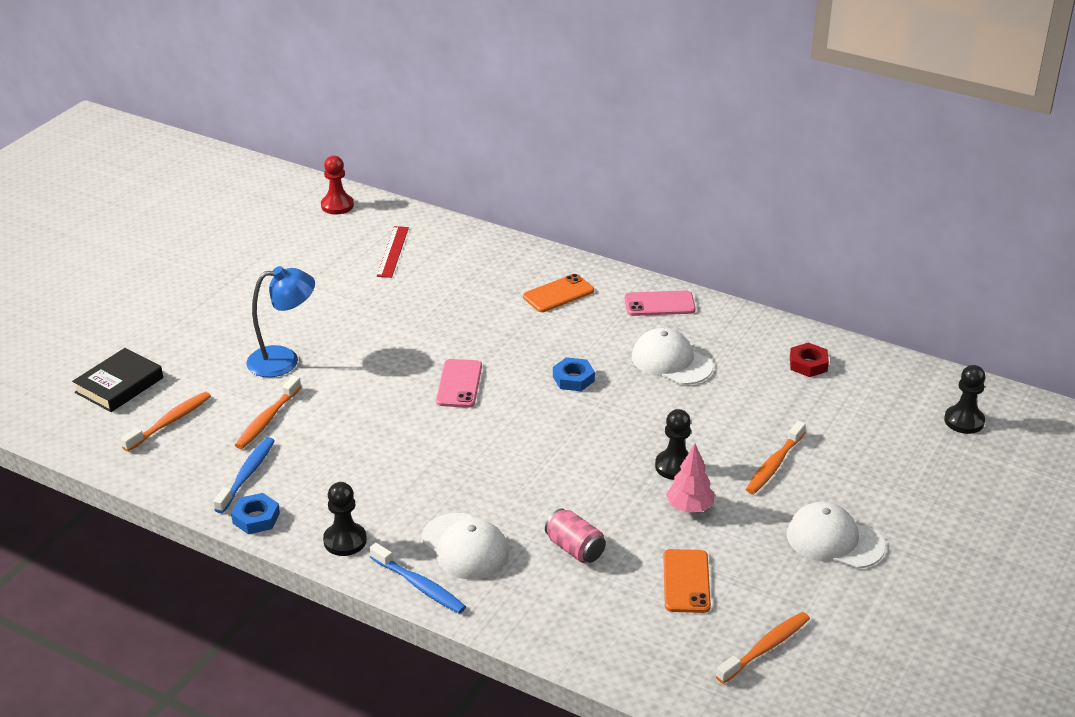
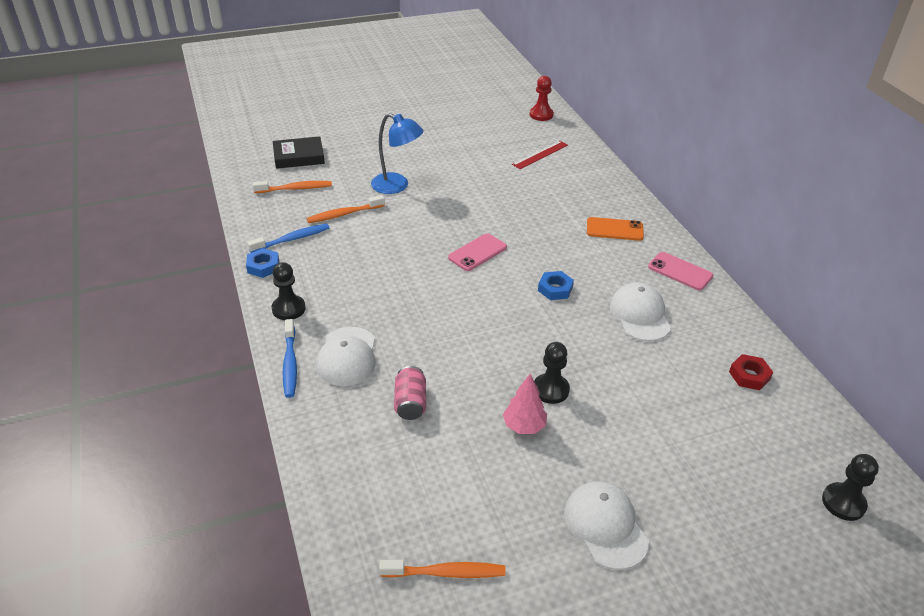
camera: 40 degrees right, 5 degrees up
(686, 581) = (454, 478): orange phone -> none
(774, 465) = (628, 435): orange toothbrush -> none

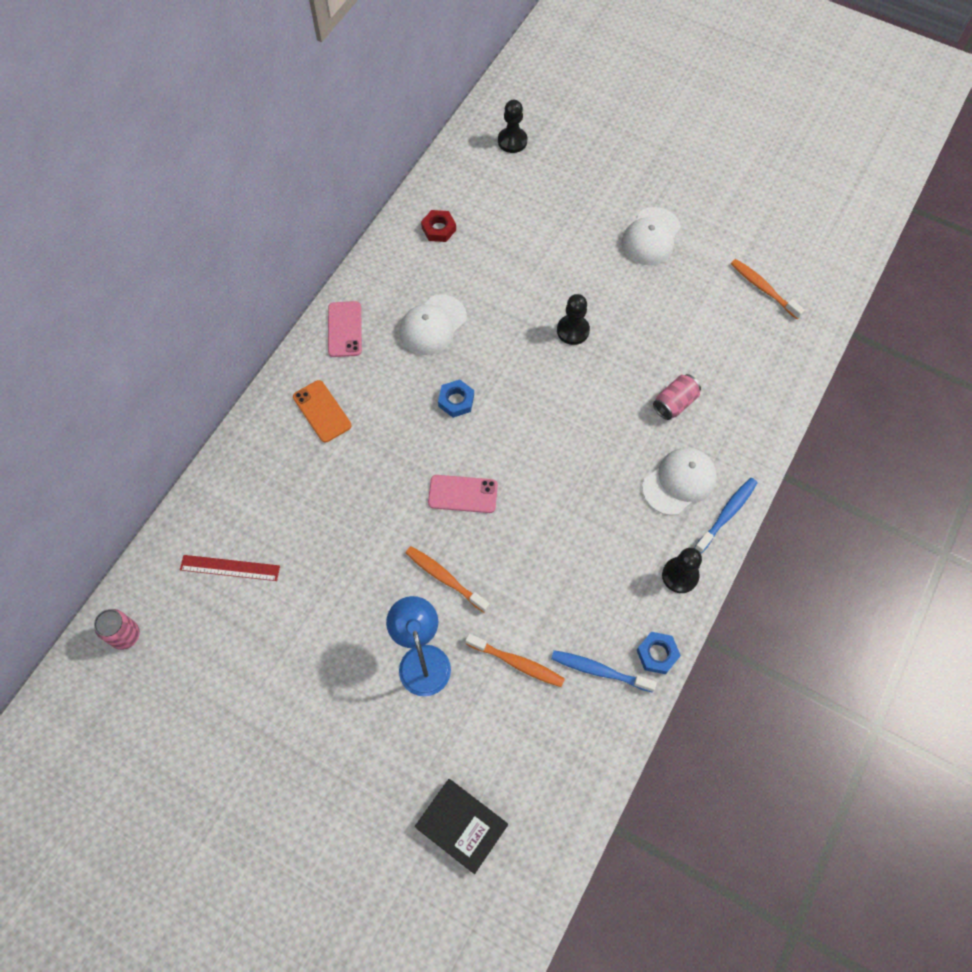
camera: 130 degrees left, 25 degrees up
(295, 189) = (522, 759): orange toothbrush -> orange toothbrush (444, 578)
(524, 426) = (621, 324): pink tree -> none
(541, 115) = (125, 635): red pawn -> pink can

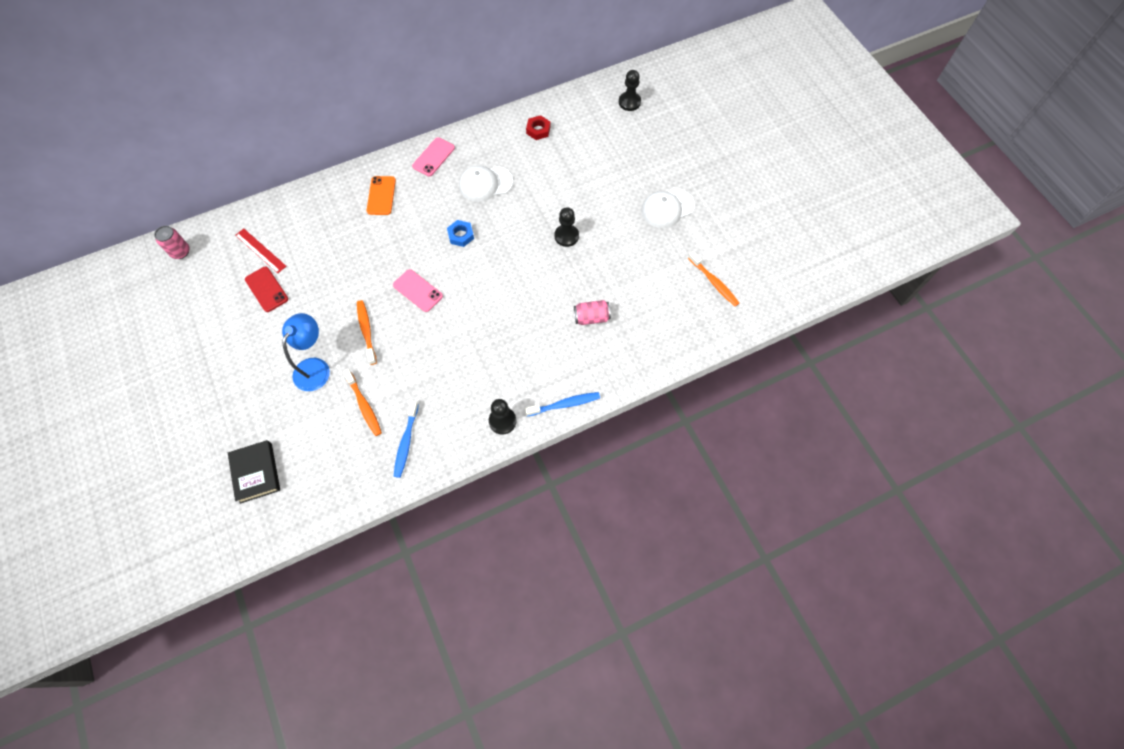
camera: 35 degrees right, 0 degrees up
(280, 608) = (266, 289): none -> red phone
(599, 670) = (406, 442): blue toothbrush -> blue toothbrush turned 135 degrees counterclockwise
(657, 654) = (448, 457): blue nut -> none
(679, 482) = (552, 366): white cap -> none
(763, 288) = (714, 282): orange toothbrush -> orange toothbrush turned 150 degrees clockwise

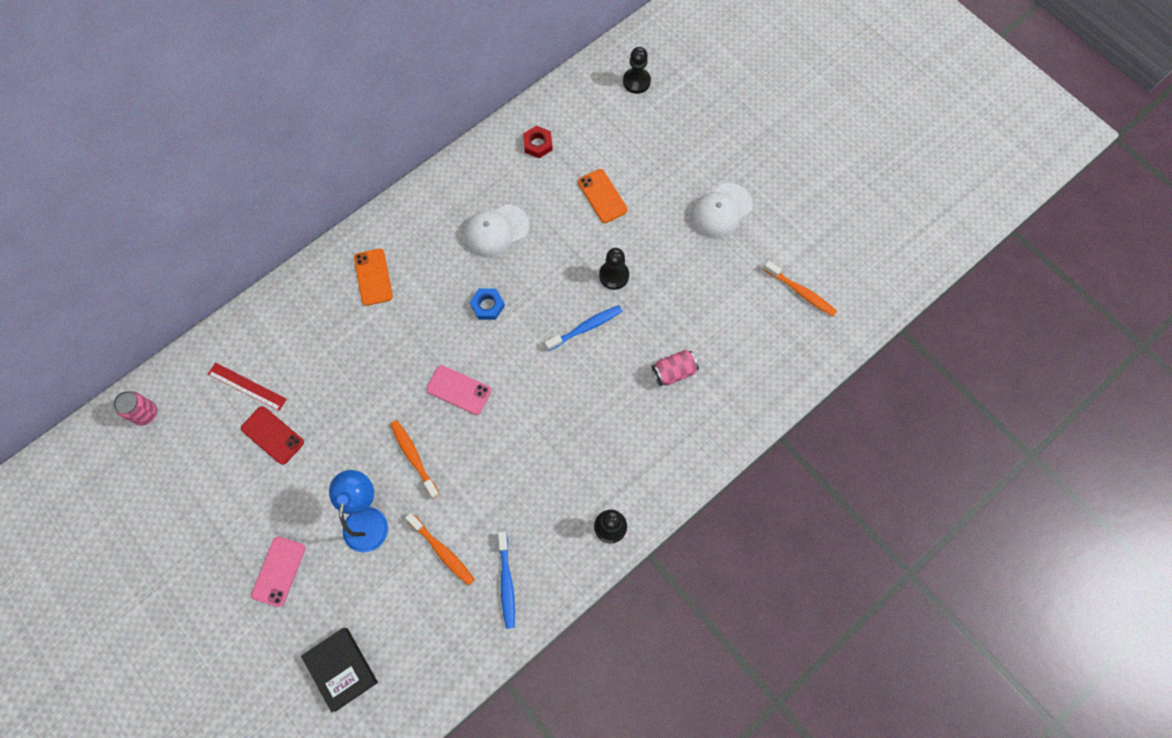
camera: 15 degrees left, 5 degrees up
(433, 157) = (421, 210): pink phone -> pink phone (279, 571)
(565, 404) = (675, 487): blue toothbrush -> blue toothbrush (586, 327)
(576, 177) = (602, 196): none -> orange phone

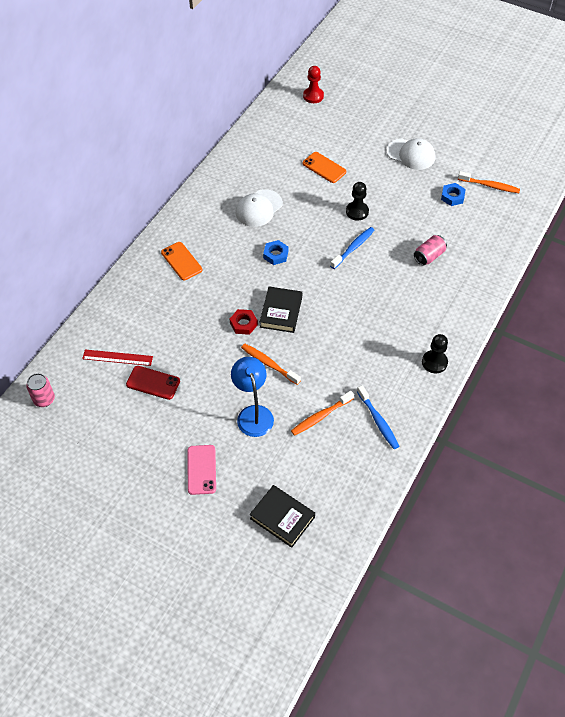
camera: 20 degrees left, 15 degrees down
(442, 551) = (320, 416): orange toothbrush -> orange toothbrush turned 120 degrees clockwise
(458, 390) = (281, 312): pink phone -> black book
(538, 144) = (262, 149): red nut -> red nut (243, 324)
(636, 81) = (313, 96): black pawn -> red pawn
(721, 211) = (411, 154): white cap -> white cap turned 90 degrees counterclockwise
(744, 293) = (452, 197): none -> blue nut

